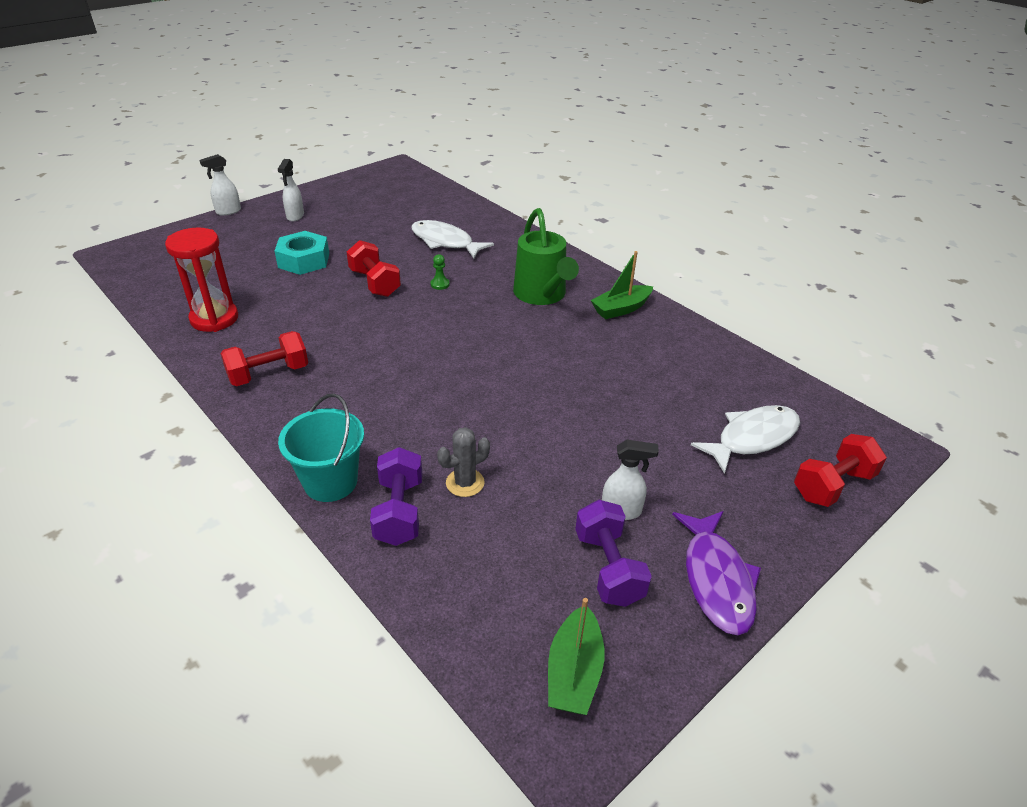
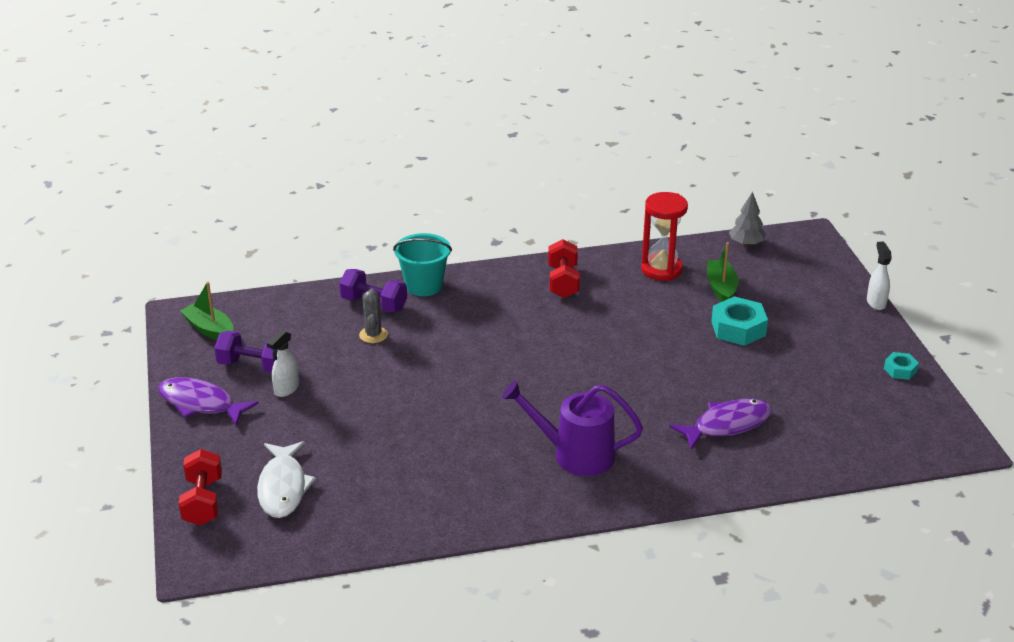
camera: 120 degrees right, 5 degrees down
(141, 283) = (746, 243): none -> grey tree
(295, 216) = (843, 341): white spray bottle -> none
(322, 193) = (900, 370): none -> turquoise nut
(375, 283) = (667, 359): red dumbbell -> none
(440, 284) = (639, 396): green pawn -> none
(445, 242) = (727, 425): white fish -> purple fish
(542, 295) = (574, 454): green watering can -> purple watering can
(621, 309) = (512, 498): green boat -> green boat (721, 288)

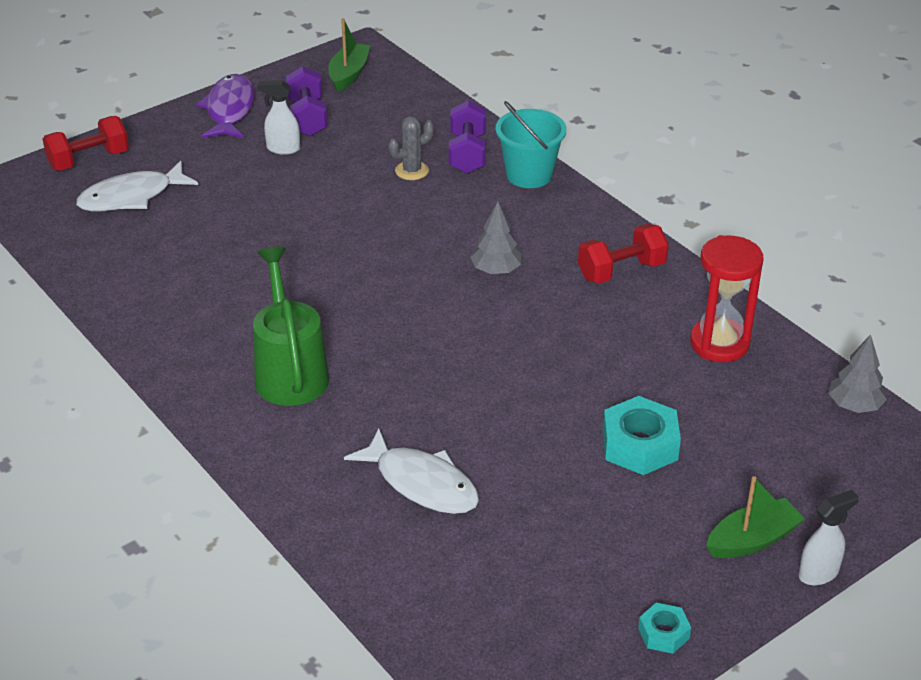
camera: 65 degrees right, 5 degrees up
(524, 331) = (496, 270): none -> grey tree
(574, 454) = (289, 371): purple watering can -> green watering can
(721, 288) = (723, 407): green boat -> green boat (752, 540)
(727, 425) = (421, 483): purple fish -> white fish

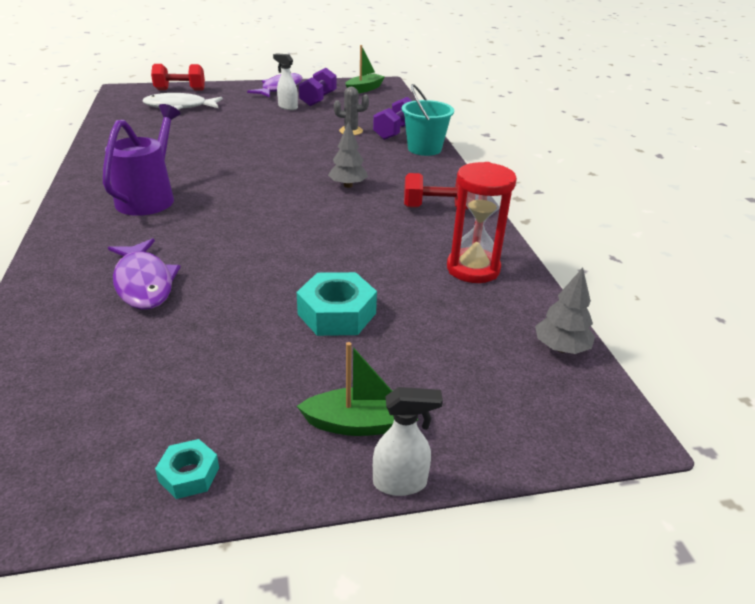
camera: 25 degrees right, 5 degrees down
(289, 371) = (149, 197): green watering can -> purple watering can
(421, 483) = (144, 283): white fish -> purple fish

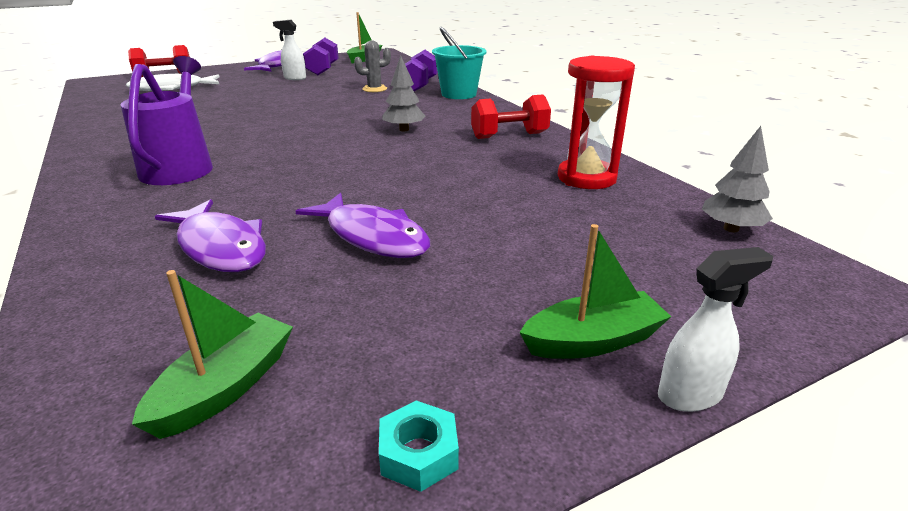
camera: 15 degrees left, 5 degrees down
(97, 398) = (225, 387): none -> green boat
(257, 295) = (372, 236): none -> purple fish
(337, 314) = (478, 238): turquoise nut -> none

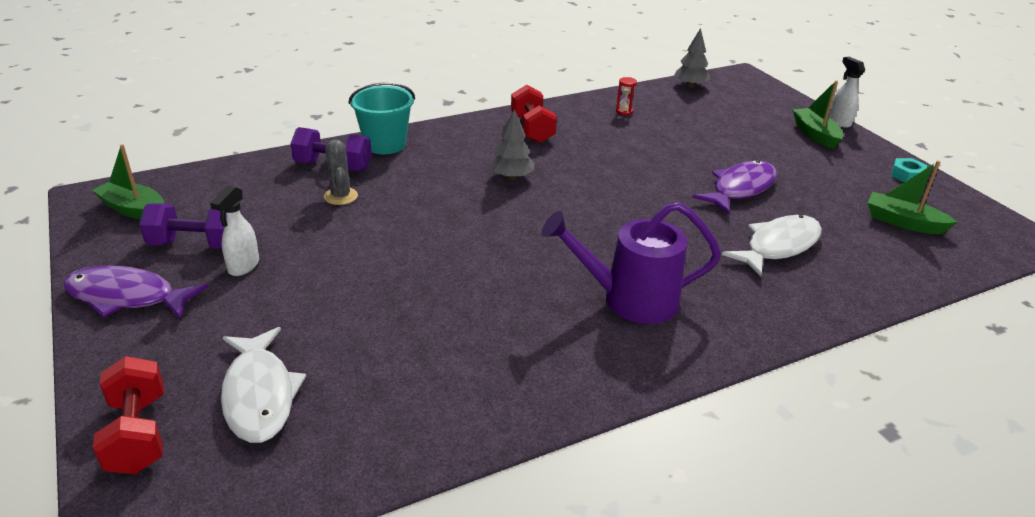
camera: 90 degrees left, 5 degrees up
(220, 247) = (778, 246): purple fish -> white fish
(586, 178) = (624, 111): red hourglass -> red hourglass, size x0.41

